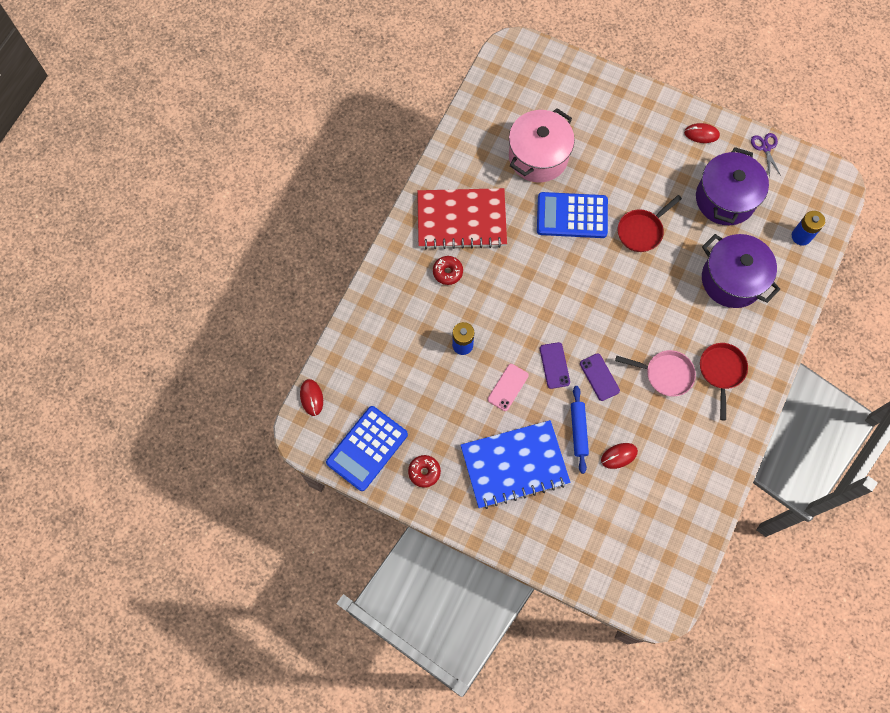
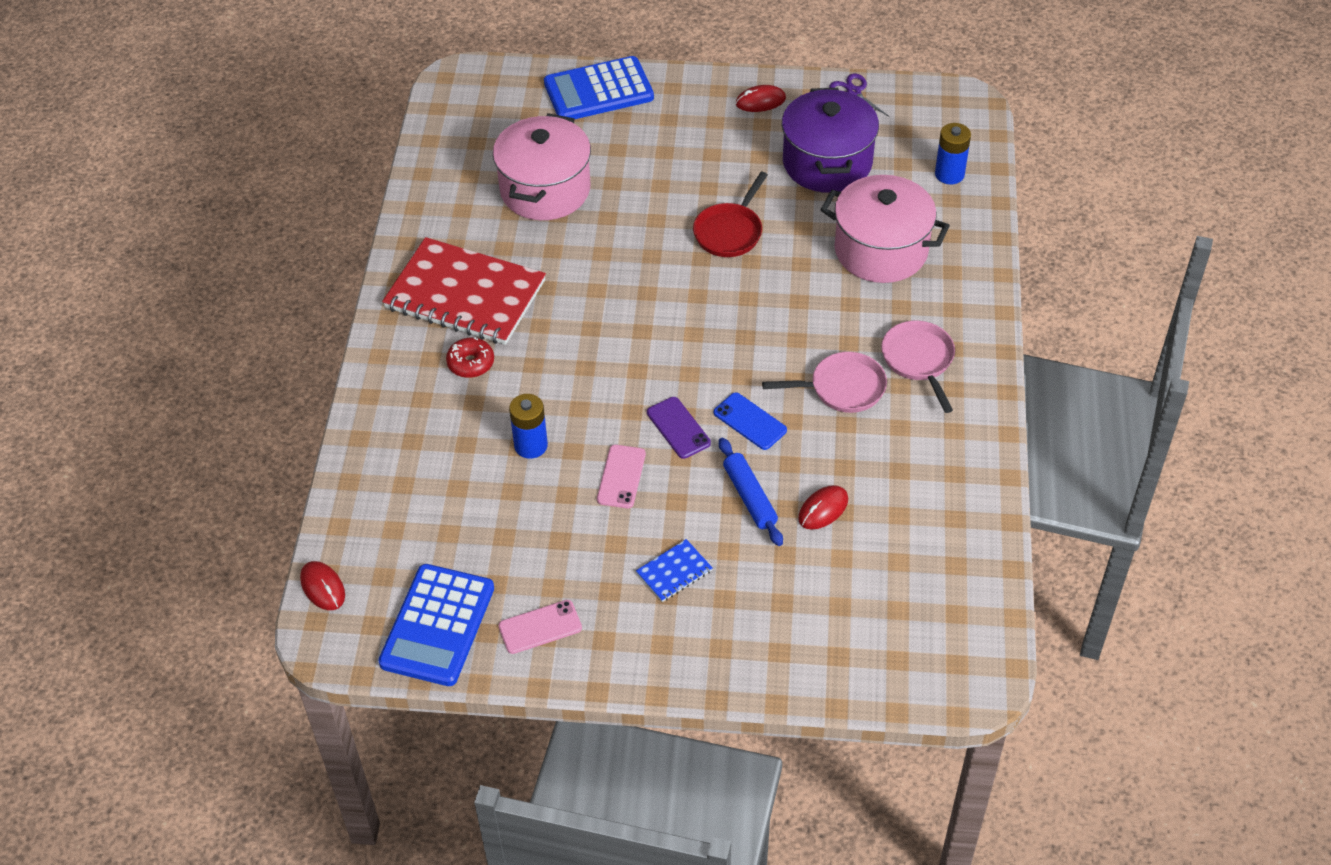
camera: 20 degrees left, 20 degrees down
(424, 472) = (540, 627): red donut -> pink phone
(461, 220) = (465, 295): red notebook -> red notebook turned 45 degrees clockwise
(514, 465) = (674, 572): blue notebook -> blue notebook, size x0.41
(572, 216) = (623, 243): blue calculator -> blue calculator (598, 91)
(599, 377) = (750, 421): purple phone -> blue phone
(721, 371) = (919, 360): red pan -> pink pan
(732, 280) = (881, 250): purple pot -> pink pot

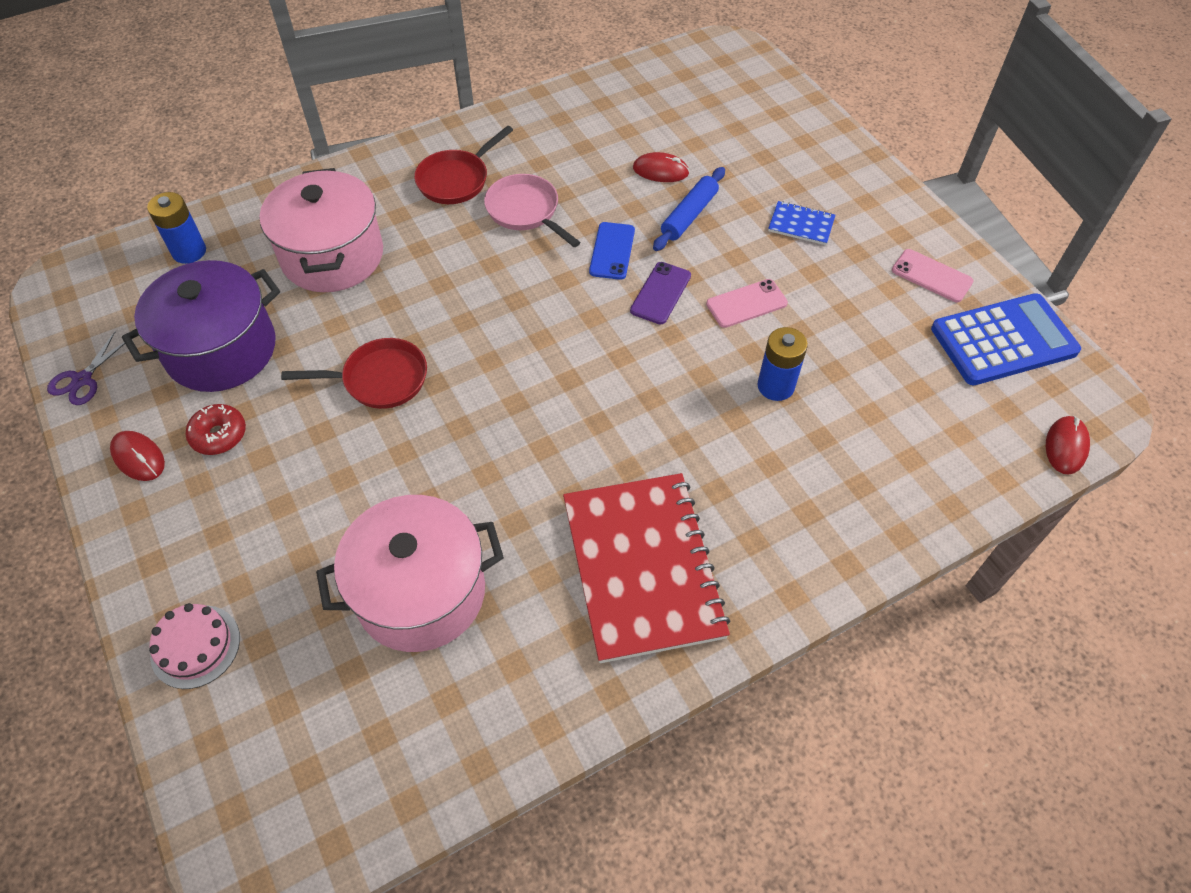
camera: 125 degrees left, 5 degrees up
(471, 363) = (727, 498): red donut -> red donut (219, 435)
(598, 91) = (195, 646): blue calculator -> pink cake
(919, 360) = (456, 180): pink pan -> red pan

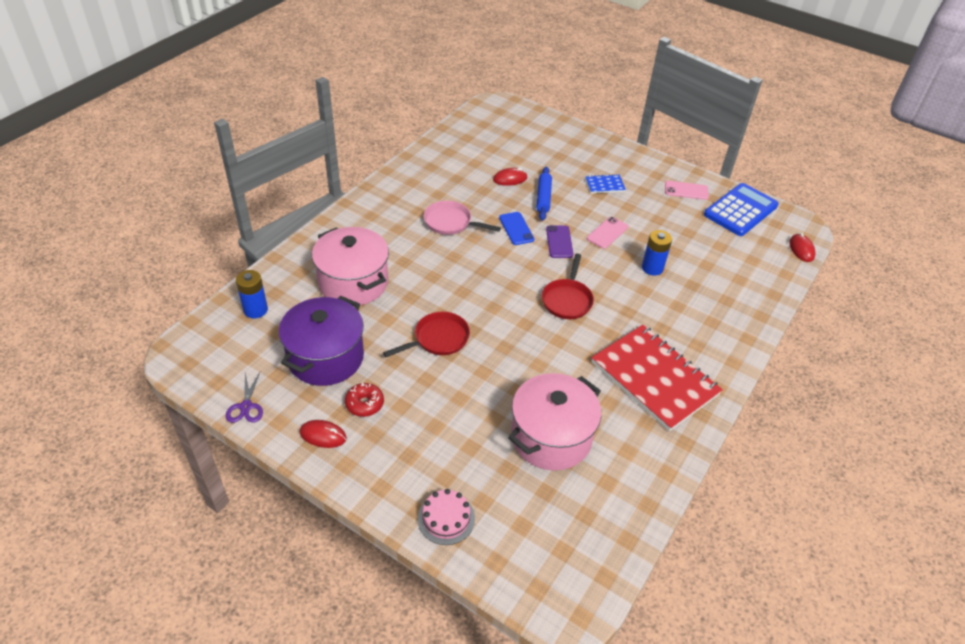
camera: 30 degrees left, 10 degrees down
(456, 180) = (395, 217): red pan -> red pan (567, 300)

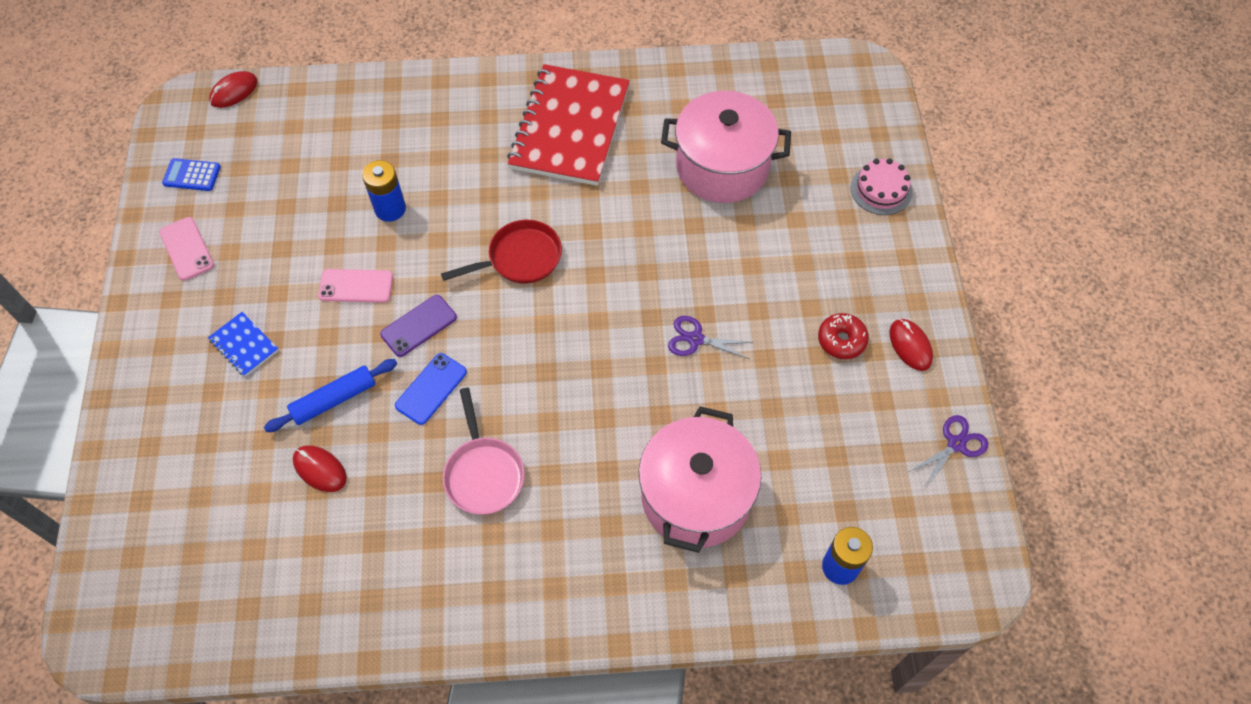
camera: 125 degrees left, 15 degrees up
(325, 357) = (826, 426): purple pot -> none
(438, 339) = (695, 339): red pan -> purple scissors
(740, 210) = (192, 175): blue calculator -> blue calculator, size x0.47

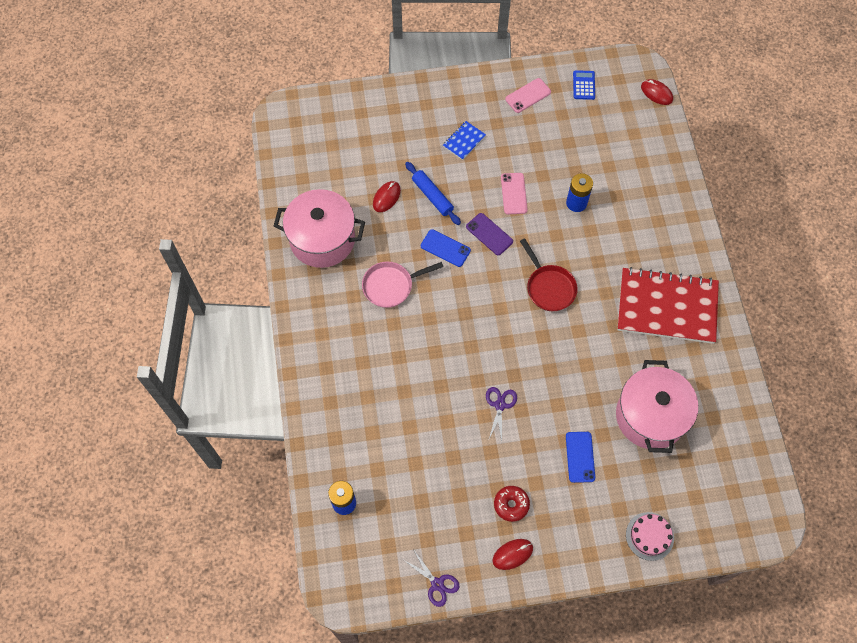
camera: 85 degrees right, 5 degrees up
(695, 496) = (385, 411): pink pot -> pink pot (322, 239)
(775, 251) = (580, 457): none -> blue phone

